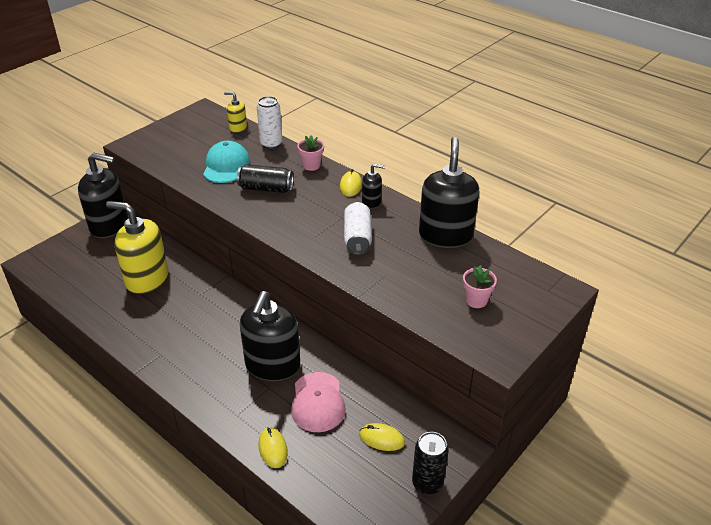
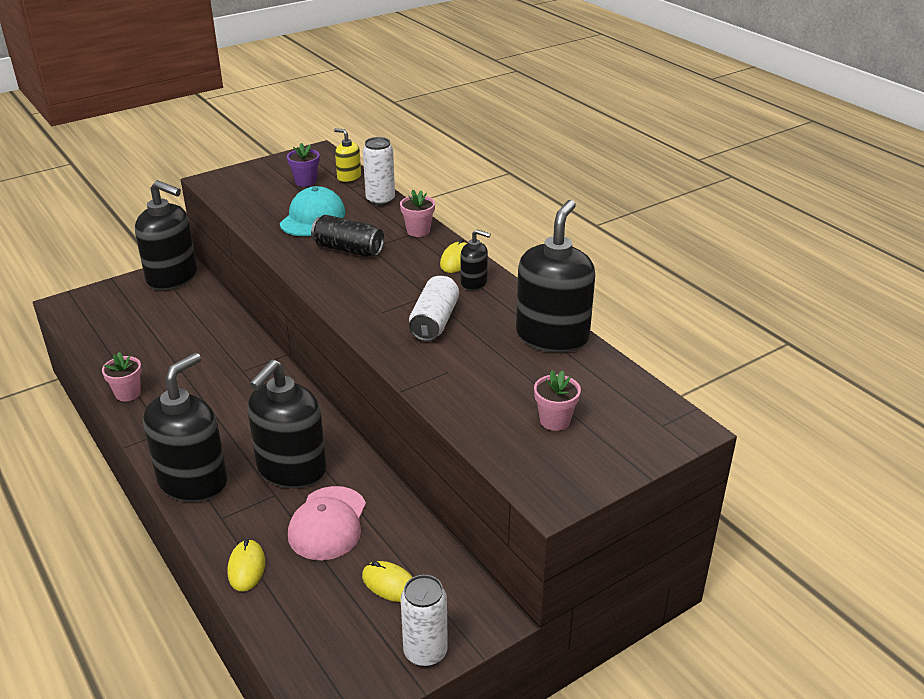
camera: 15 degrees right, 5 degrees down
(117, 328) = (128, 393): none -> pink flower pot
(147, 279) = (187, 344): yellow soap dispenser -> none
(202, 390) = (193, 481): none -> black soap dispenser
(206, 136) = (305, 182): none -> purple flower pot
(427, 483) = (425, 652): black can -> white can

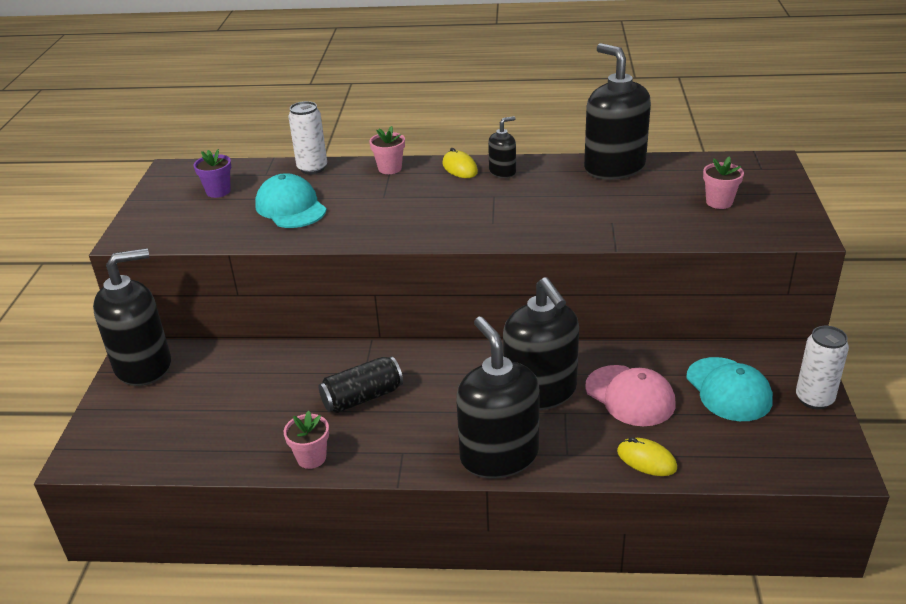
camera: 50 degrees left, 0 degrees up
(348, 249) = (372, 207): black can -> black can (362, 397)
(349, 177) = (247, 169): yellow soap dispenser -> none
(390, 584) = (728, 389): yellow mouse -> turquoise cap
(434, 321) = (536, 205): white can -> none

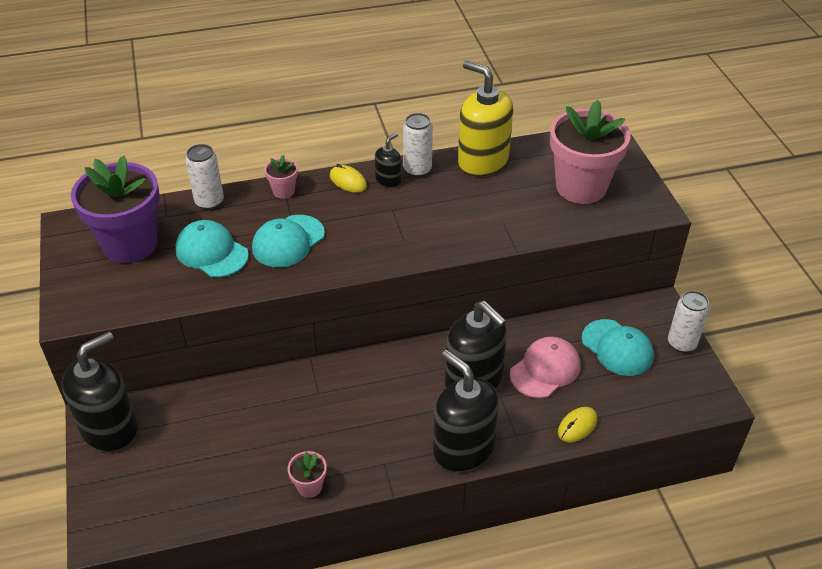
camera: 20 degrees left, 10 degrees up
(218, 191) = (130, 244): purple flower pot -> purple flower pot, size x2.32
(362, 397) = (327, 418): black can -> none
(371, 208) = (288, 241): none -> turquoise cap
(538, 167) = (417, 170): none -> white can
(614, 167) = (482, 161): black soap dispenser -> yellow soap dispenser
(630, 396) = (545, 369): pink cap -> pink cap turned 75 degrees counterclockwise
(646, 460) = (577, 426): yellow mouse -> yellow mouse turned 60 degrees counterclockwise
(719, 202) = (581, 187): pink flower pot -> pink flower pot, size x2.32

